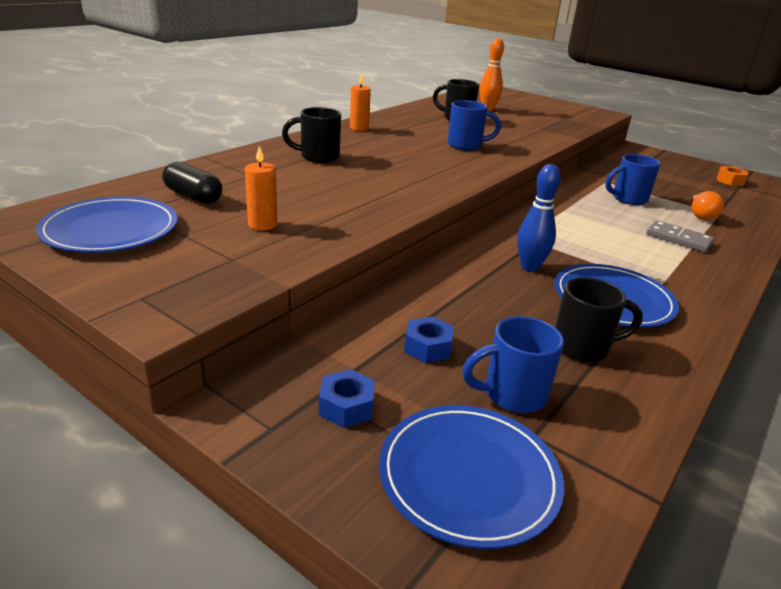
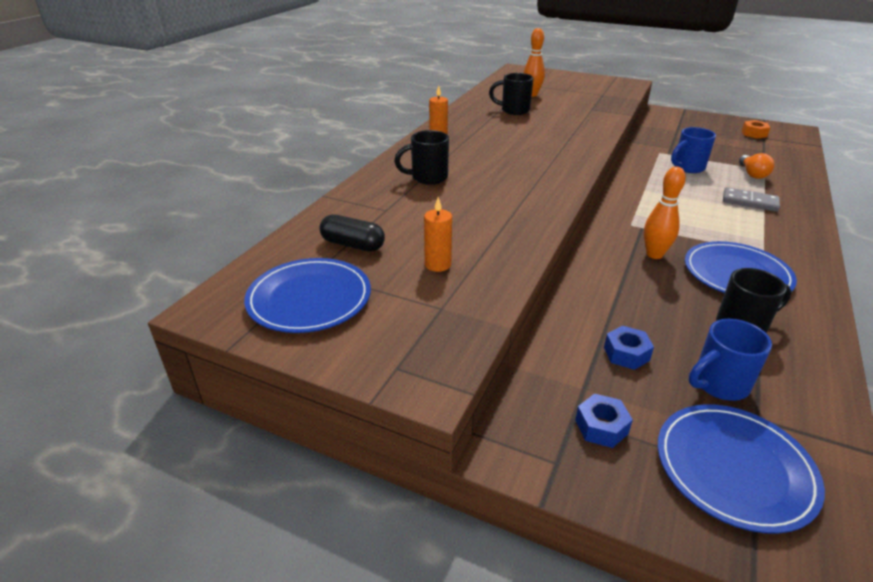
camera: 10 degrees left, 5 degrees up
(466, 145) = (543, 140): blue mug -> none
(530, 267) = (654, 254): blue bowling pin -> orange bowling pin

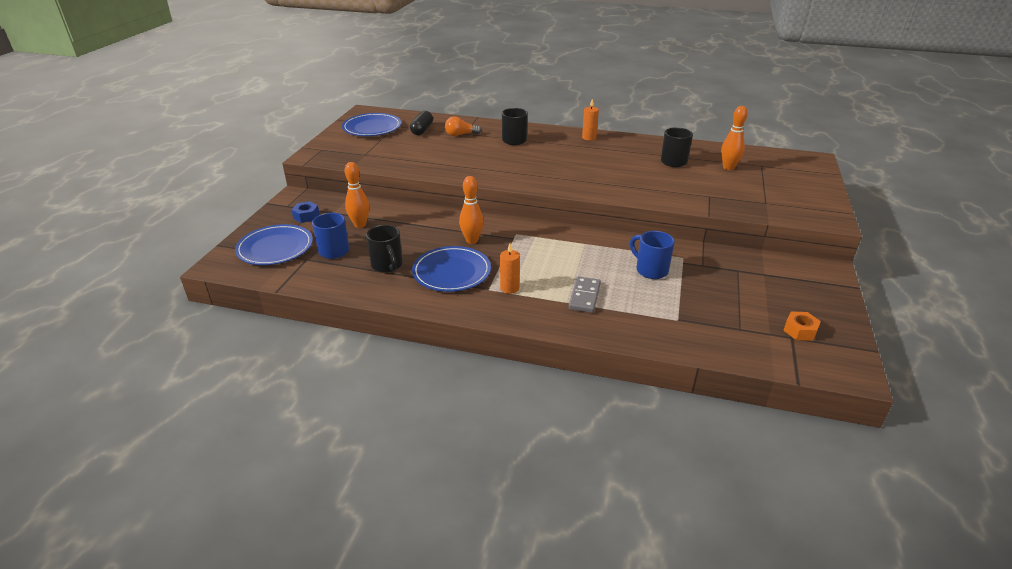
camera: 80 degrees right, 0 degrees up
(438, 264) = (404, 151): orange candle -> orange candle (509, 288)
(626, 354) = (360, 225): blue nut -> orange bowling pin
(752, 174) = (658, 309): orange light bulb -> orange light bulb (460, 135)

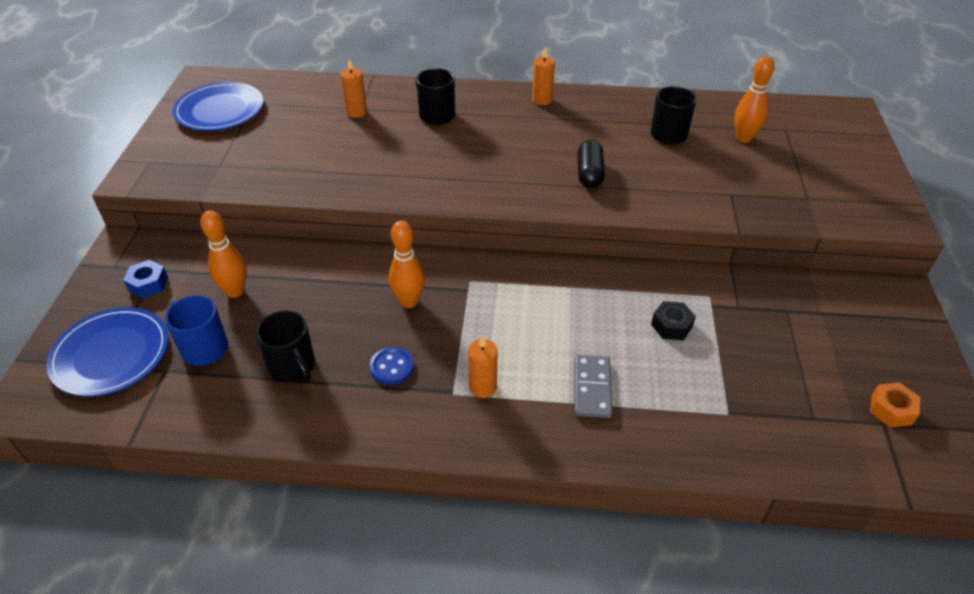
camera: 10 degrees left, 10 degrees up
(422, 130) = (297, 108): black capsule -> black capsule (589, 174)
(451, 272) = (392, 367): blue plate -> blue button
(460, 135) = (356, 112): orange light bulb -> orange candle
(650, 270) = (671, 326): blue mug -> black nut

